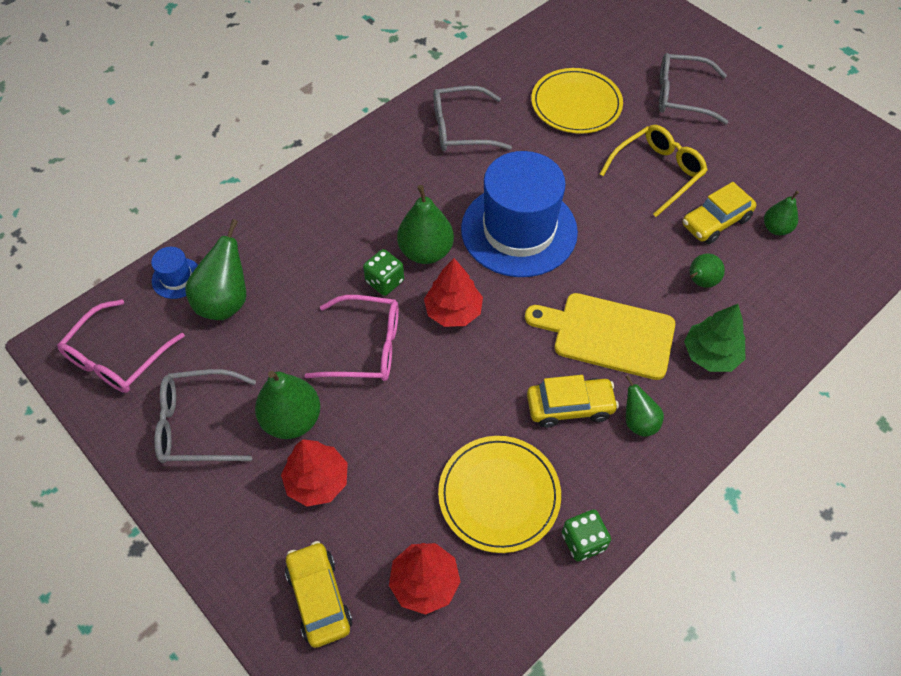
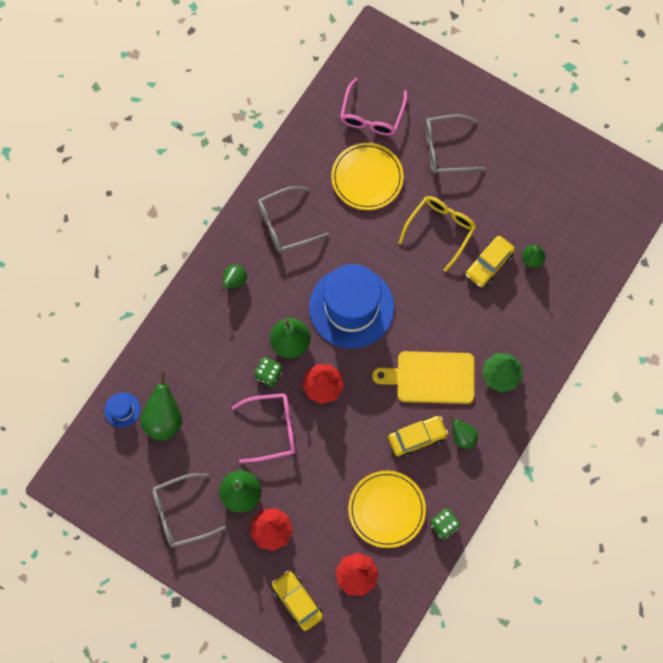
camera: 15 degrees left, 15 degrees up
(118, 357) = (108, 480): pink glasses -> pink glasses (372, 115)
(700, 282) = (485, 319): green pear -> green pear (234, 281)

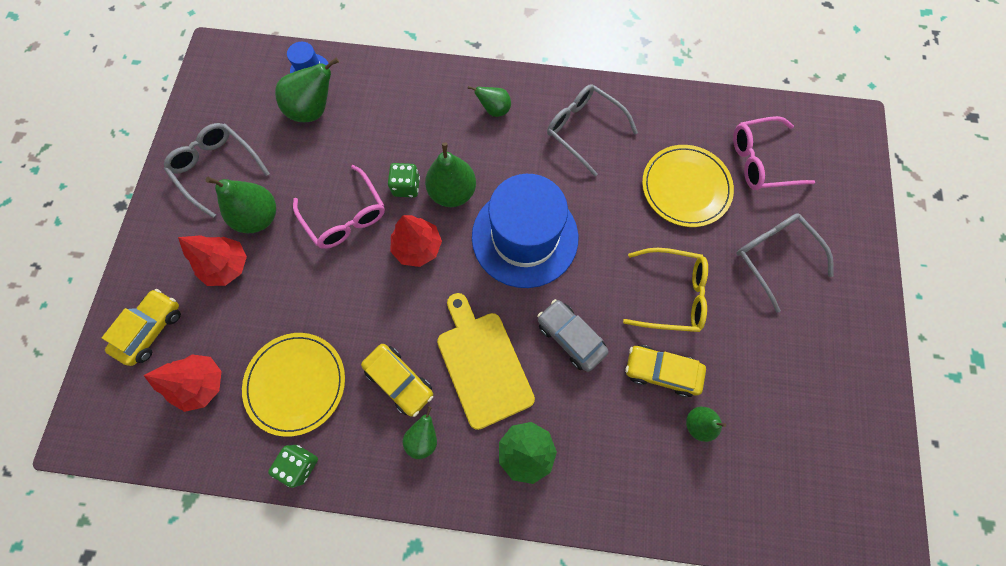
camera: 65 degrees right, 0 degrees up
(439, 311) = (570, 337): none -> grey car

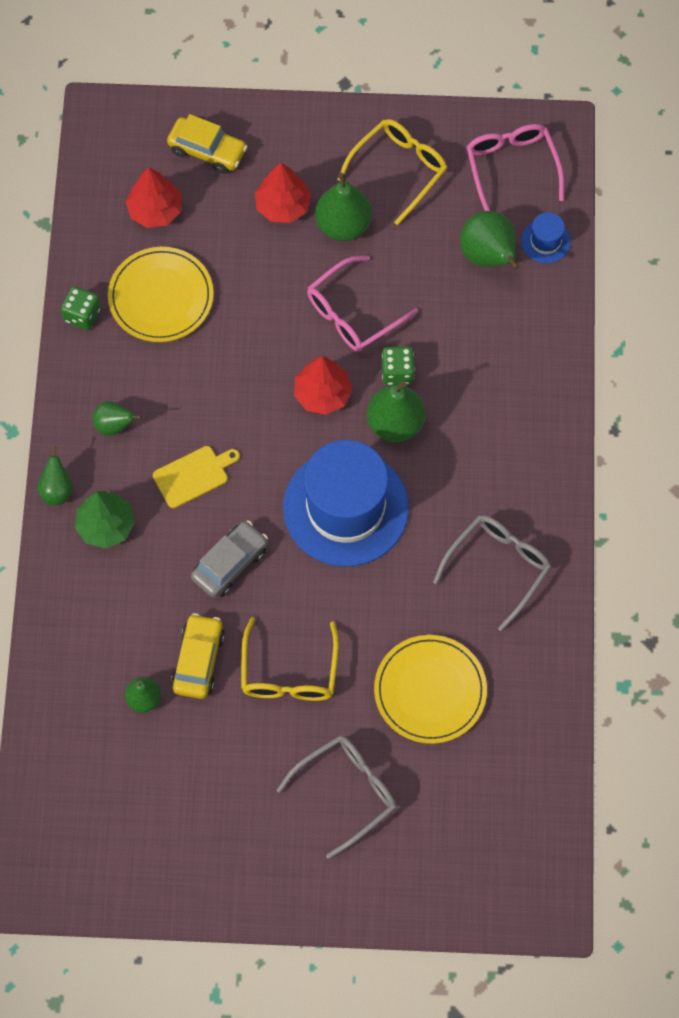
camera: 85 degrees right, 5 degrees down
(218, 169) = (398, 170): grey glasses -> yellow glasses
(400, 380) = (170, 395): yellow car -> none
(483, 364) = (193, 475): yellow cutting board -> yellow cutting board, size x0.60
(494, 110) = (514, 460): green pear -> green pear (57, 490)
(761, 161) = (478, 785): pink glasses -> pink glasses (512, 168)

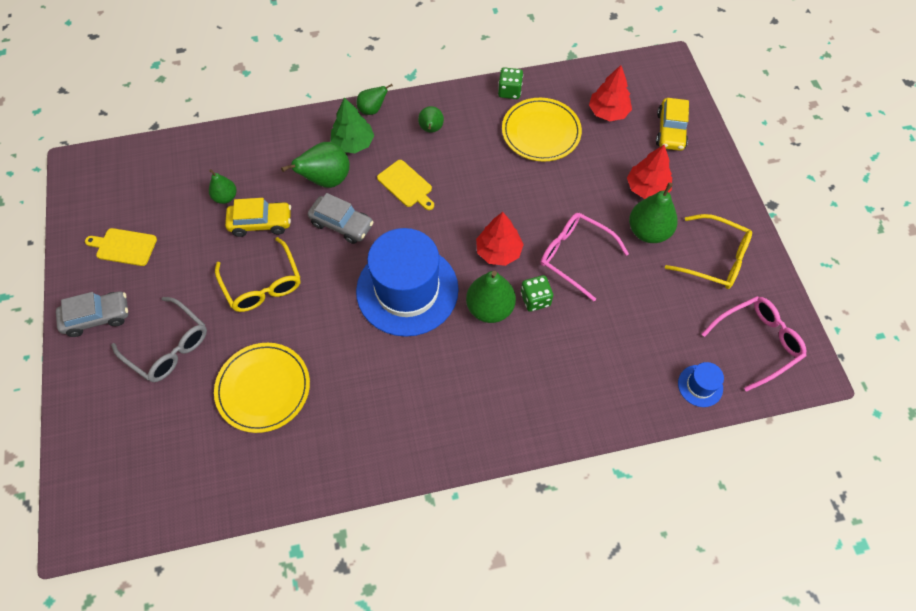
camera: 75 degrees right, 5 degrees down
(184, 835) = (124, 247): none -> yellow cutting board
(281, 874) = (97, 317): none -> grey car
(289, 671) = (262, 283): yellow glasses -> yellow glasses turned 105 degrees counterclockwise
(489, 256) = (666, 344): green pear -> green pear (326, 180)
(497, 568) = (382, 416): grey glasses -> none

